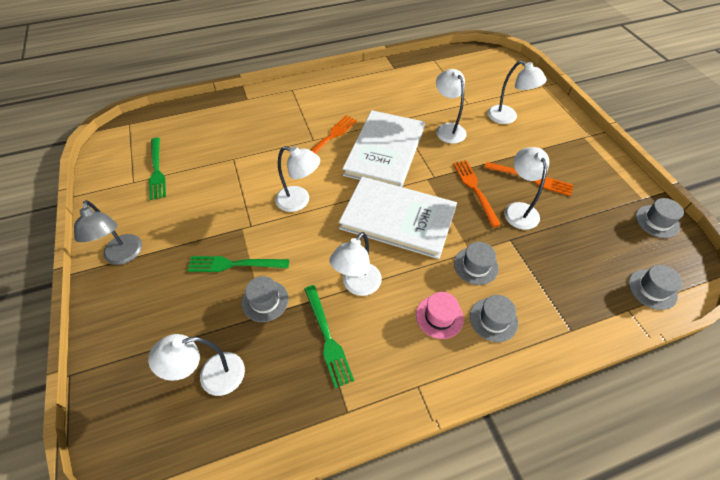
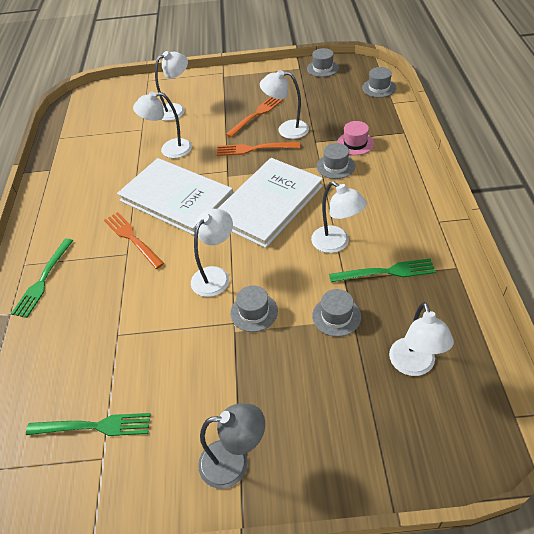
camera: 70 degrees left, 5 degrees down
(233, 264) = (283, 341): green fork -> green fork (43, 280)
(439, 316) = (379, 197): pink hat -> pink hat (355, 143)
(493, 319) = (388, 168): grey hat -> grey hat (254, 312)

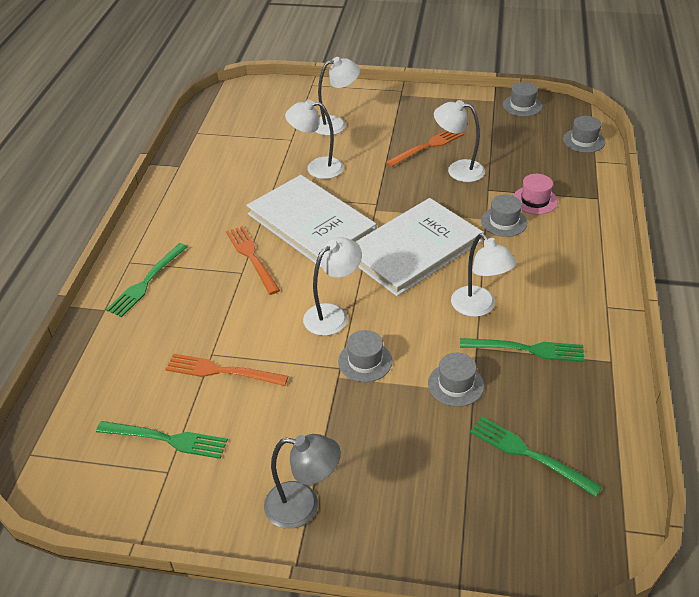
camera: 10 degrees right, 5 degrees down
(253, 149) = (413, 185): orange fork -> orange fork (220, 371)
(414, 365) = (527, 454): white lamp -> green fork

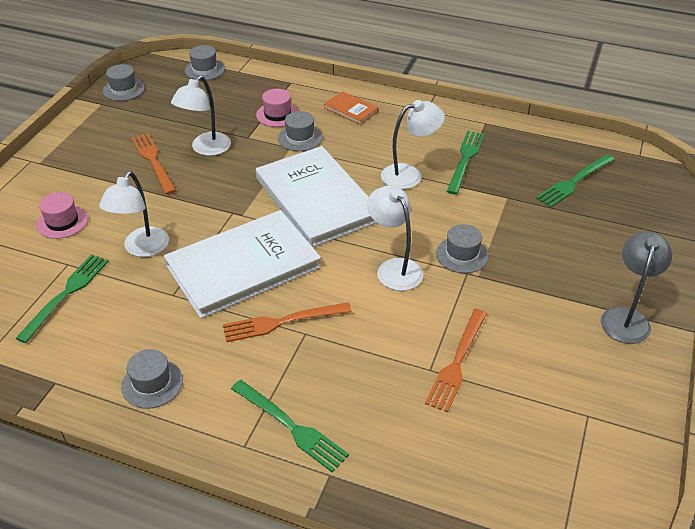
camera: 80 degrees left, 0 degrees up
(168, 439) = (546, 414): green fork -> green fork (67, 293)
(336, 124) = (62, 221): white lamp -> pink hat
(455, 384) = (498, 205): grey hat -> grey hat (152, 383)
(573, 248) = (351, 109): none -> orange book

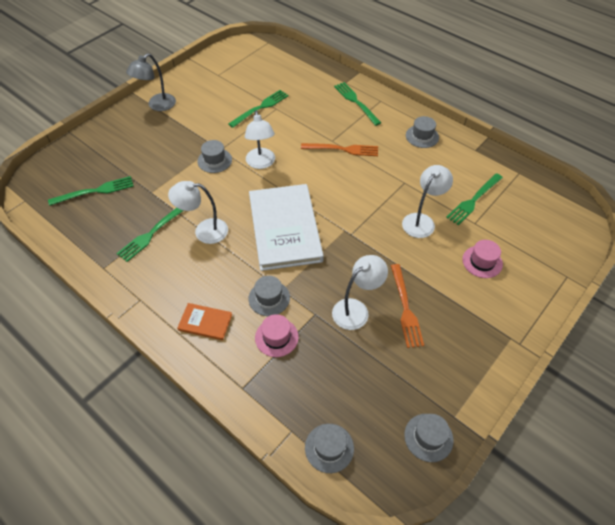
camera: 160 degrees left, 10 degrees up
(243, 266) = (355, 189): white book -> none
(351, 109) = (205, 322): orange book -> orange book turned 45 degrees counterclockwise
(457, 363) = (261, 107): orange fork -> green fork

